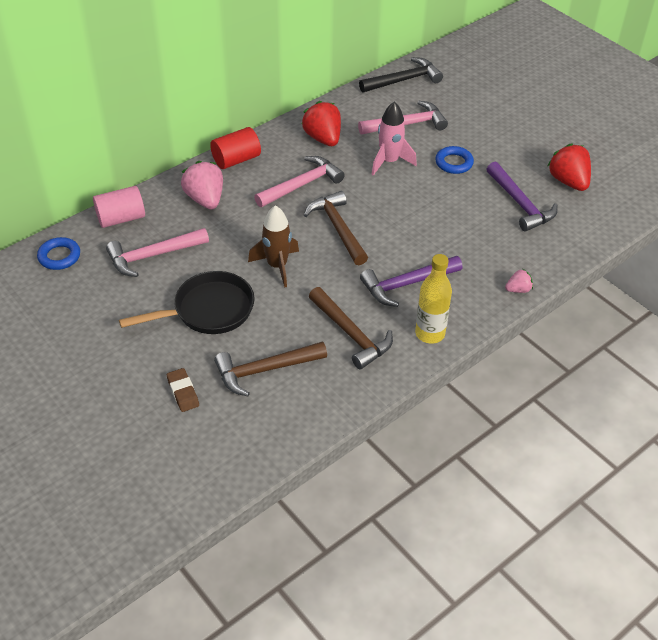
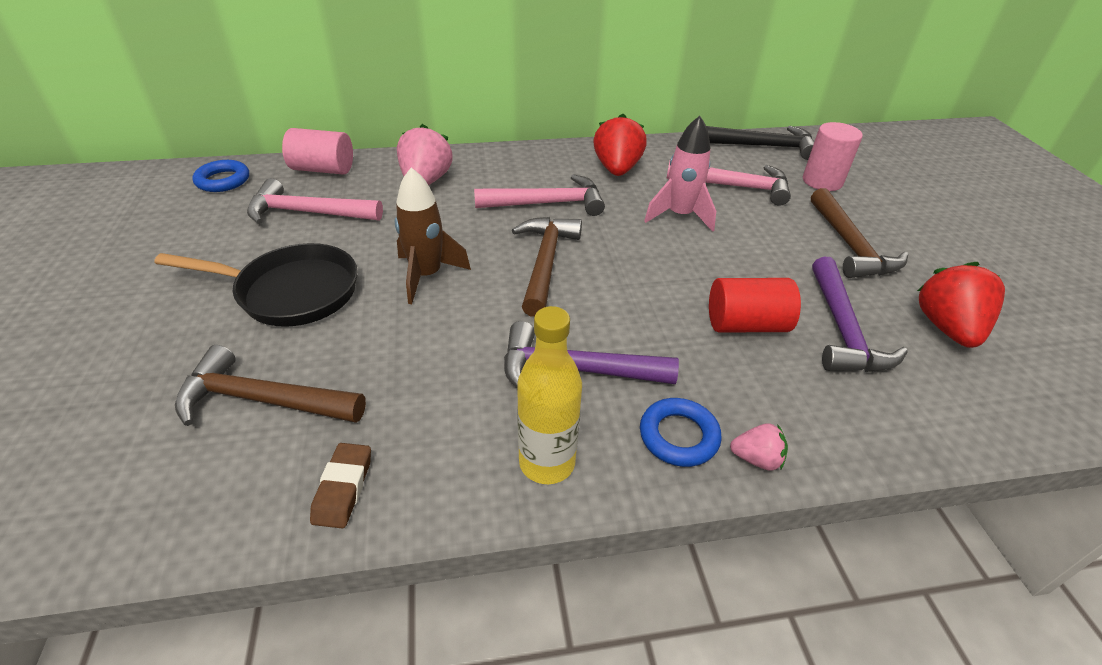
camera: 30 degrees right, 5 degrees down
(183, 392) = (136, 379): brown eraser -> brown eraser (343, 488)
(236, 160) = (499, 158): red cylinder -> red cylinder (746, 324)
(351, 334) = (429, 405): brown hammer -> brown hammer (850, 246)
(454, 163) = (770, 245): blue ring -> blue ring (678, 436)
(456, 99) = (822, 181): none -> pink cylinder

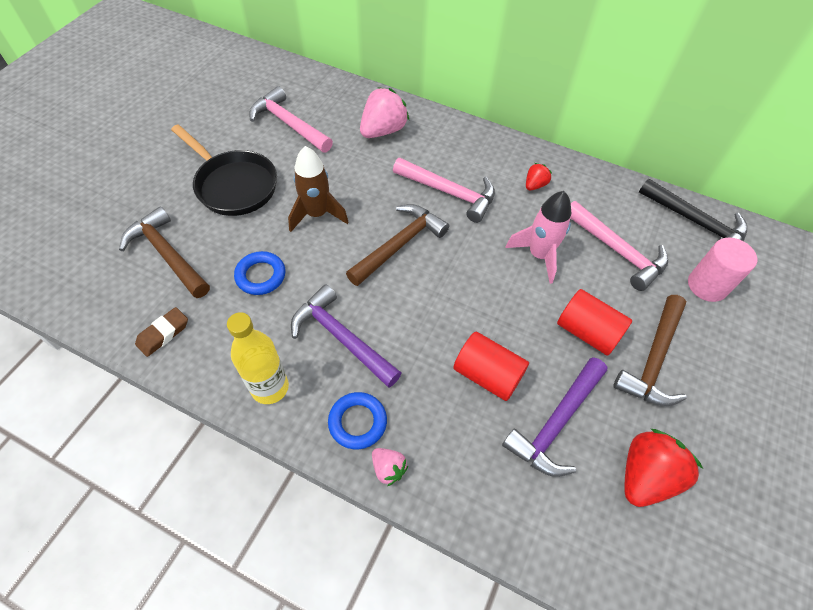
camera: 35 degrees right, 15 degrees up
(223, 180) = (261, 71): blue ring -> blue ring (261, 276)
(323, 169) = (326, 88): pink cylinder -> none
(617, 169) = (535, 185): red strawberry -> red strawberry, size x0.52
(782, 251) = (587, 332): none -> red cylinder

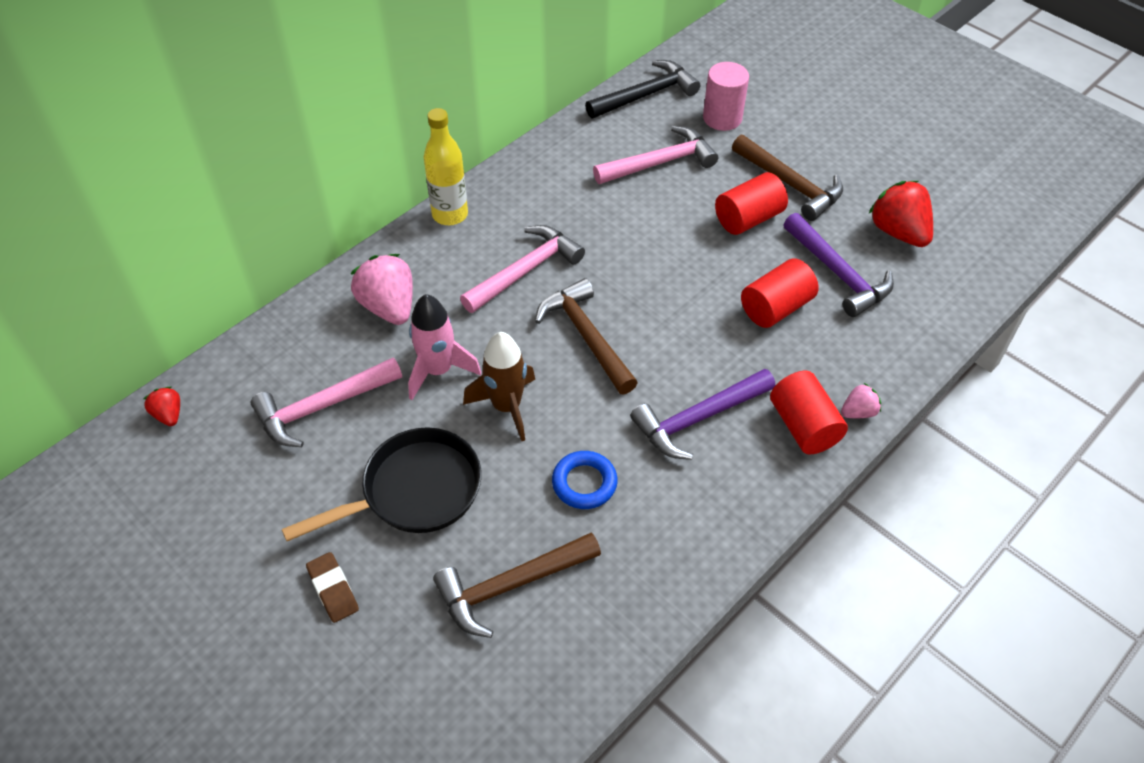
camera: 70 degrees left, 5 degrees down
(163, 334) = (640, 601): brown eraser -> brown eraser (333, 589)
(270, 387) = (744, 498): yellow bottle -> yellow bottle (450, 214)
(357, 422) = (803, 426): blue ring -> red cylinder
(535, 185) = (546, 194): red strawberry -> red strawberry (169, 414)
(539, 255) = (644, 223): pink rocket -> pink rocket (438, 371)

